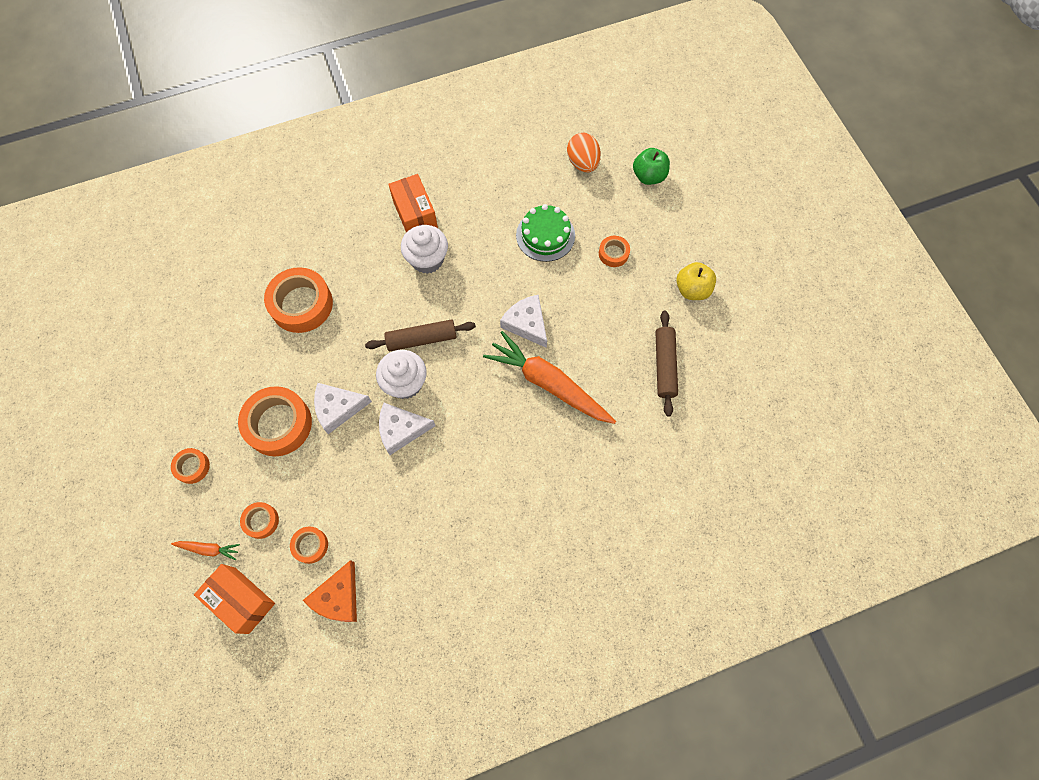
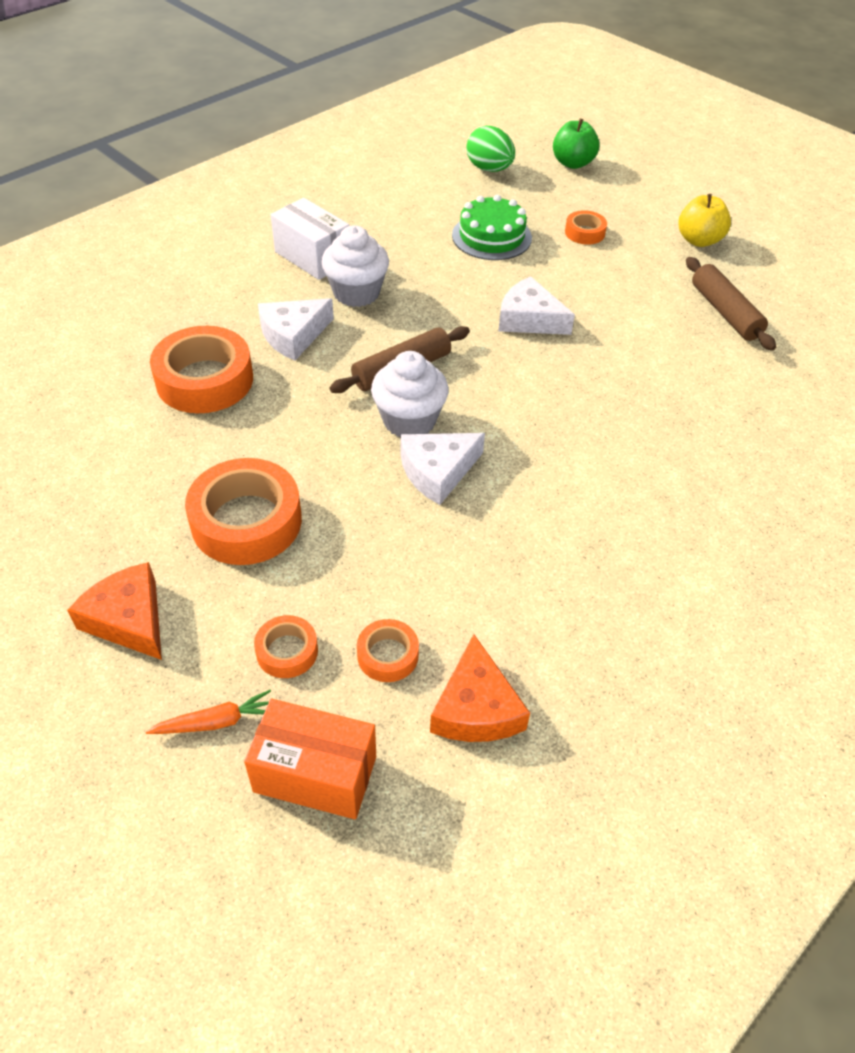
camera: 25 degrees left, 20 degrees down
(192, 467) = (129, 619): orange tape -> orange cheese
(338, 408) = (328, 475): white cheese -> white cheese (293, 335)
(415, 215) = (312, 257): orange box -> white box
(548, 383) = (600, 367): orange carrot -> none
(582, 163) = (489, 169): orange egg -> green egg

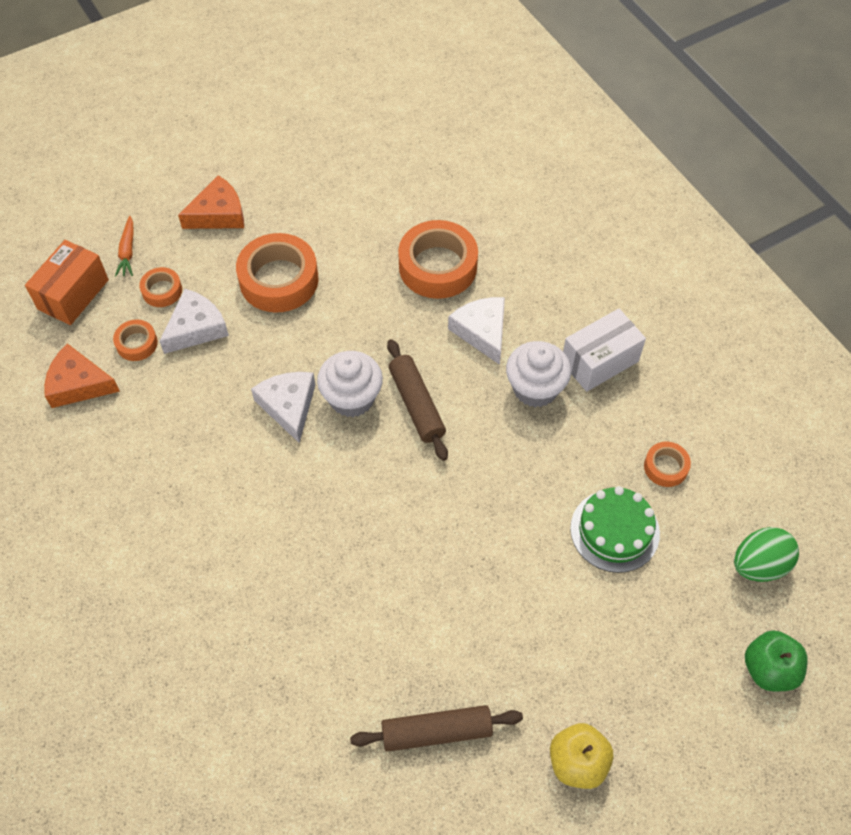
camera: 105 degrees right, 10 degrees up
(529, 319) = (466, 528): white cheese -> white cheese (196, 328)
(584, 233) = (610, 632): orange tape -> orange tape (665, 467)

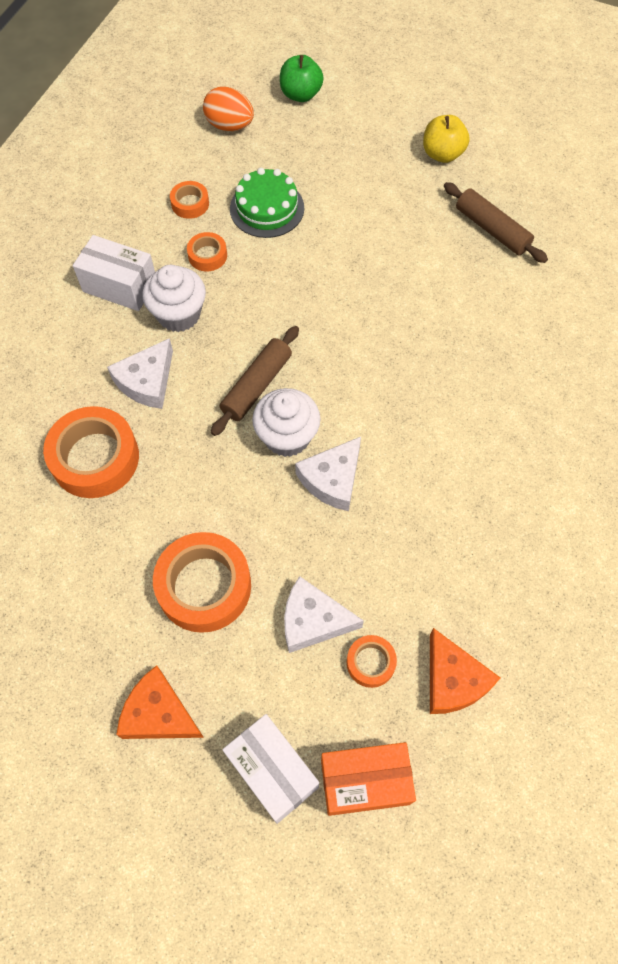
camera: 125 degrees left, 5 degrees up
(127, 251) = (272, 771): orange carrot -> white box
(162, 291) = (295, 690): orange tape -> orange tape (207, 255)
(759, 565) = (229, 126): green egg -> orange egg

